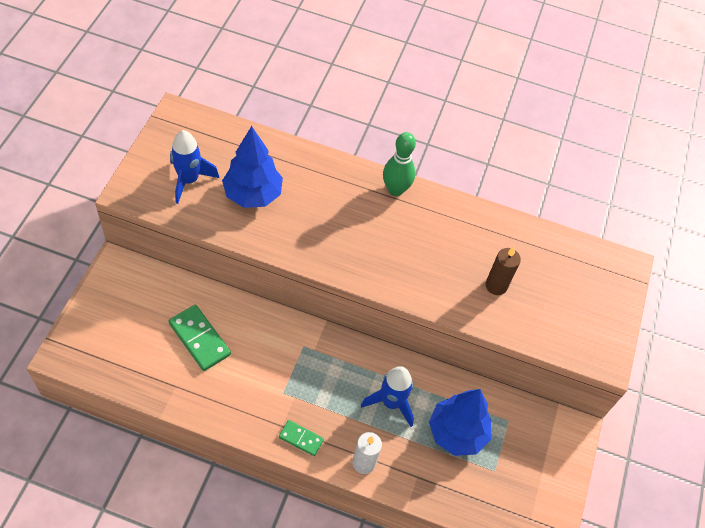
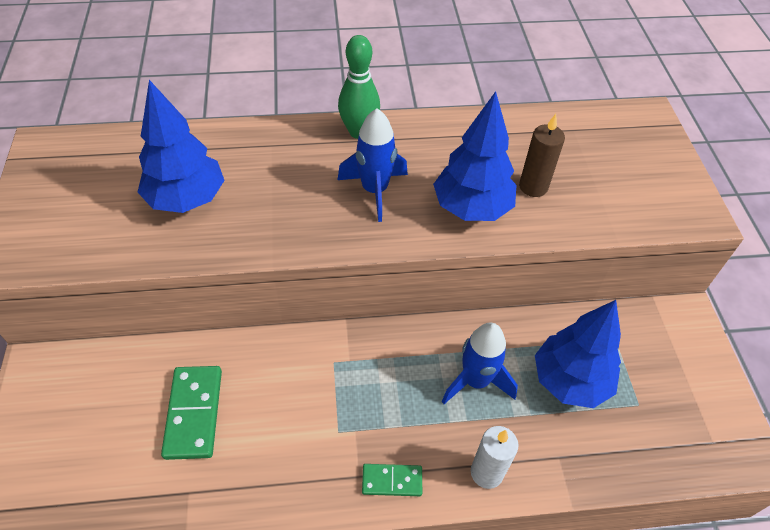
camera: 20 degrees left, 5 degrees down
(189, 180) = (92, 214): blue rocket -> blue rocket (374, 191)
(200, 339) = (194, 413): green domino -> green domino turned 60 degrees clockwise
(441, 283) = (471, 208): none -> blue tree

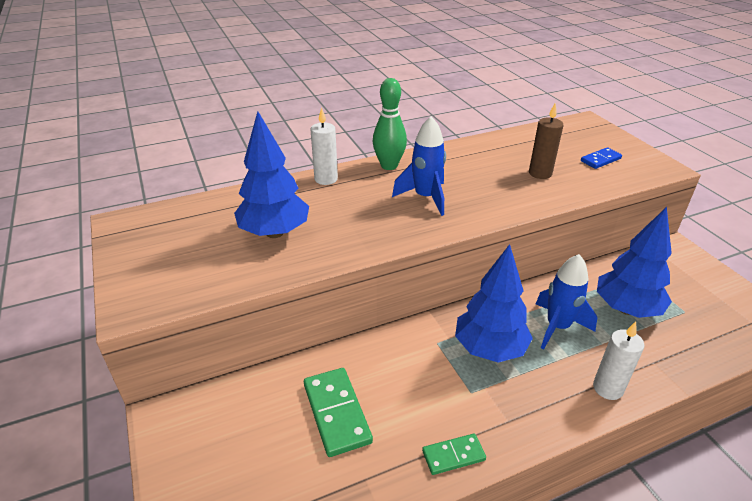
camera: 15 degrees left, 15 degrees down
(277, 135) = (326, 179): none -> white candle
(392, 481) = (538, 416): green domino -> green domino (453, 455)
(471, 208) = (505, 194): blue tree -> blue tree (489, 349)
(624, 183) = (600, 160): none -> blue domino

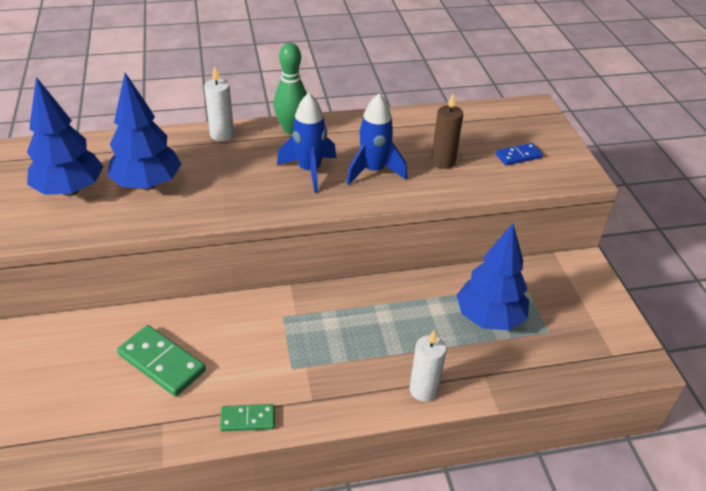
camera: 10 degrees right, 5 degrees up
(337, 413) = (162, 362): green domino -> green domino turned 45 degrees counterclockwise
(489, 349) = (330, 331): blue tree -> blue tree (70, 190)
(557, 327) = (408, 323): blue rocket -> blue rocket (373, 171)

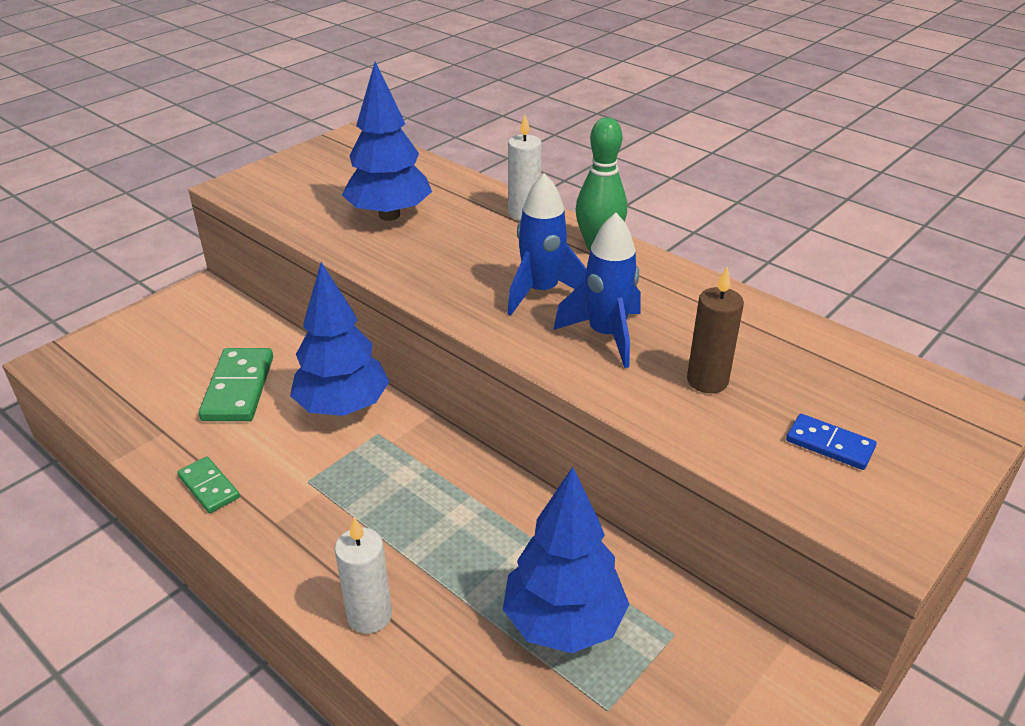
camera: 55 degrees right, 5 degrees down
(70, 190) = (332, 185): blue tree -> blue tree (343, 407)

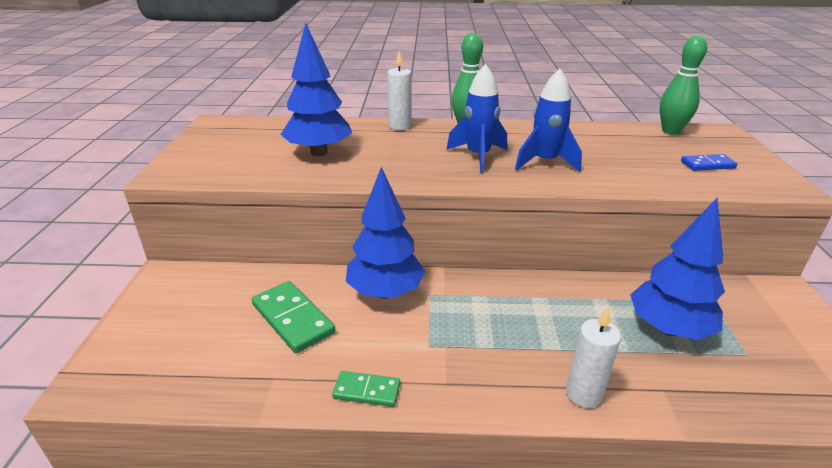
camera: 40 degrees left, 5 degrees down
(707, 381) = (621, 162): brown candle -> none
(886, 372) = (671, 131): none -> green bowling pin

